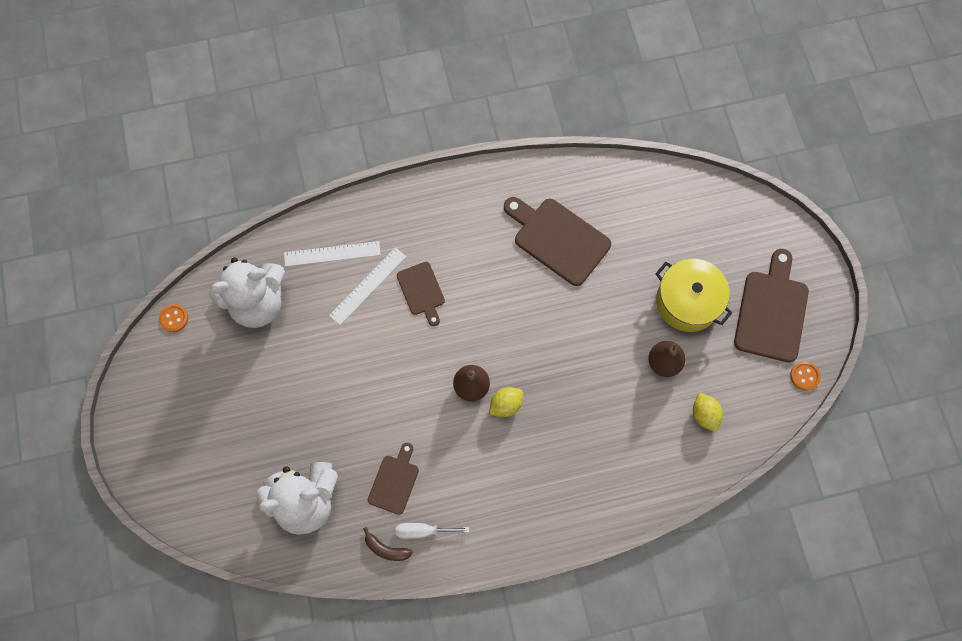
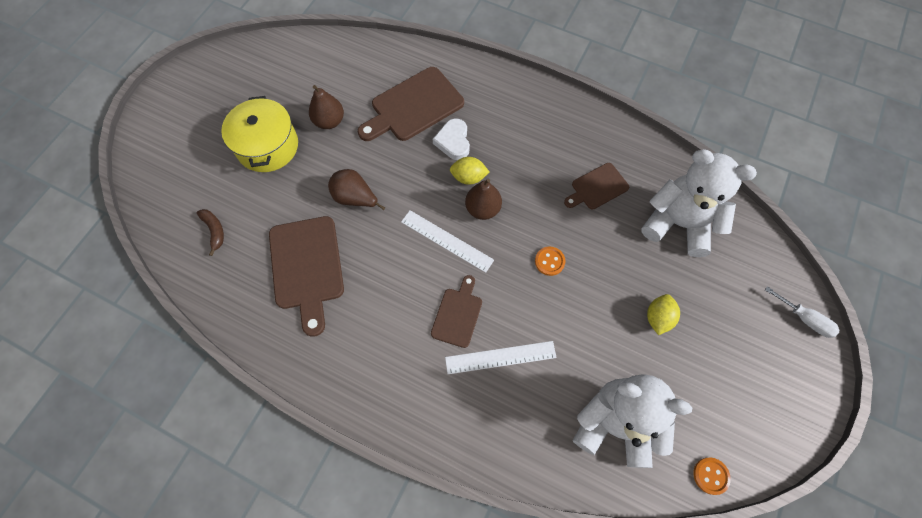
camera: 140 degrees left, 5 degrees down
(332, 254) = (510, 416): white ruler -> white ruler (447, 240)
(386, 549) = (636, 150): brown banana -> brown banana (214, 231)
(423, 531) = (600, 142): white screwdriver -> white screwdriver (804, 319)
(546, 428) = (453, 141): none -> white heart
(576, 315) = (355, 198): none -> brown pear
(704, 415) = (339, 73): yellow lemon -> yellow lemon (658, 318)
(772, 311) = (221, 97): brown cutting board -> brown cutting board (413, 106)
(804, 376) = (251, 48): orange button -> orange button (549, 261)

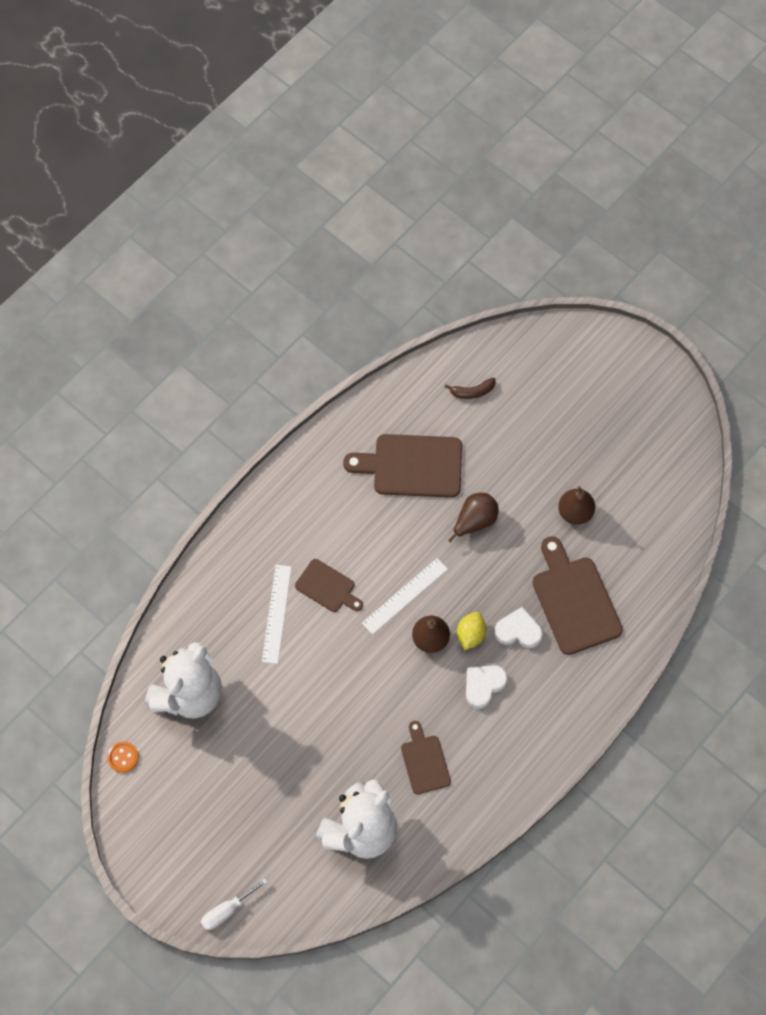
camera: 105 degrees right, 0 degrees up
(267, 146) = (558, 449): yellow pot -> none
(512, 157) = (483, 685): none -> white heart
(549, 261) = (356, 686): orange button -> none
(658, 318) = (270, 768): yellow lemon -> none

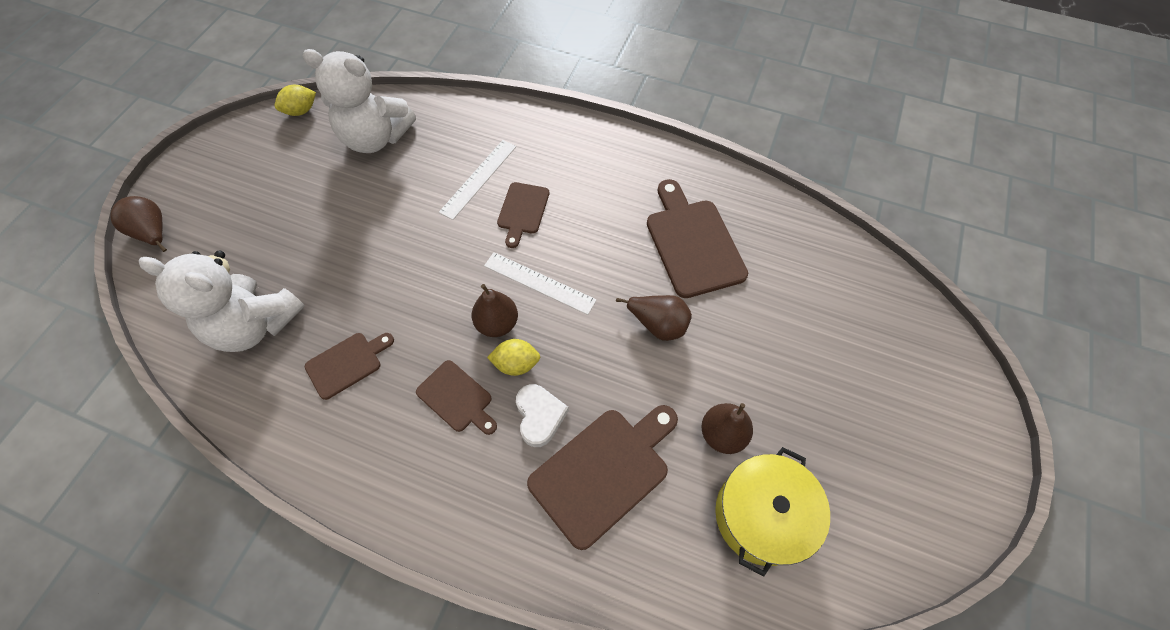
camera: 70 degrees right, 5 degrees down
(123, 757) = (301, 111): orange button -> yellow lemon
(227, 910) = (153, 233): white screwdriver -> brown pear
(277, 613) = (478, 178): white ruler -> white ruler turned 45 degrees counterclockwise
(472, 391) = (812, 273): brown banana -> none
(483, 685) = (457, 398): white heart -> brown cutting board
(637, 512) = (762, 515): none -> yellow pot

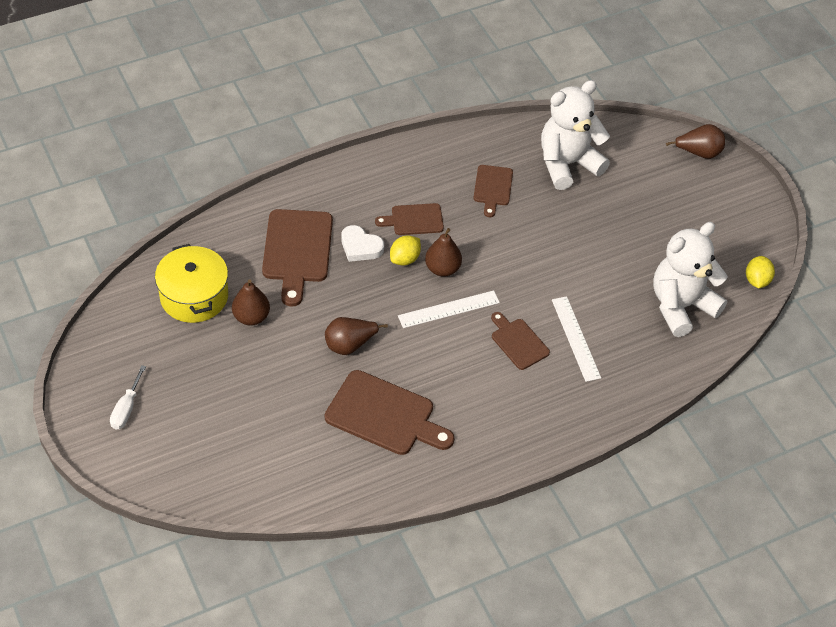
camera: 130 degrees right, 10 degrees down
(929, 441) = (126, 408): none -> white screwdriver

